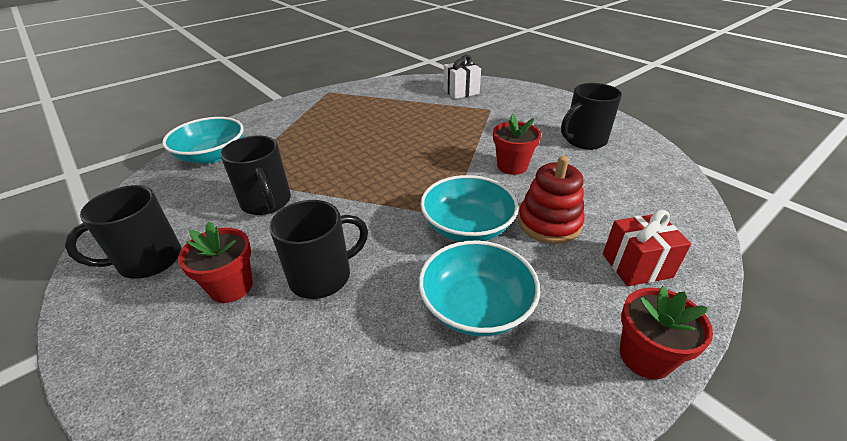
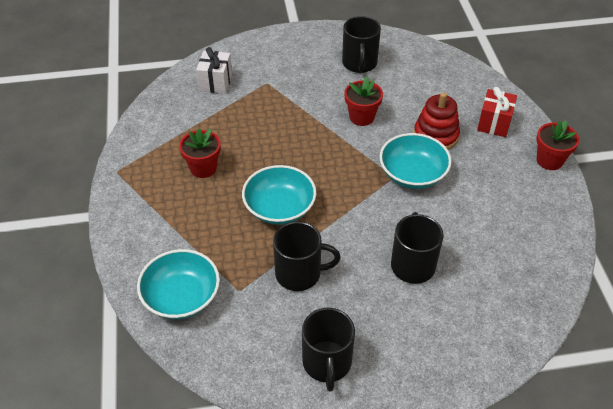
camera: 60 degrees left, 10 degrees up
(231, 287) = (392, 316): red flower pot -> red flower pot (203, 168)
(476, 306) = (483, 204): turquoise bowl -> turquoise bowl (279, 208)

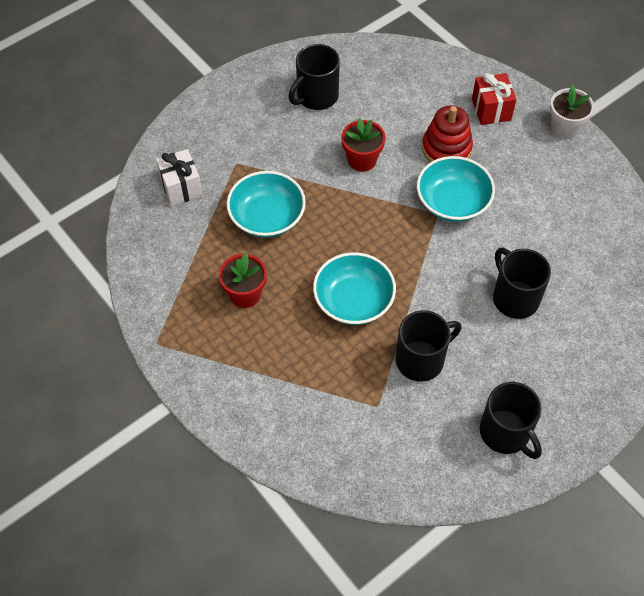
camera: 30 degrees left, 10 degrees up
(181, 297) = (329, 441): turquoise bowl -> turquoise bowl (267, 217)
(359, 63) = (316, 96): black mug -> black mug turned 75 degrees clockwise
(549, 160) = (564, 128): red flower pot -> white flower pot

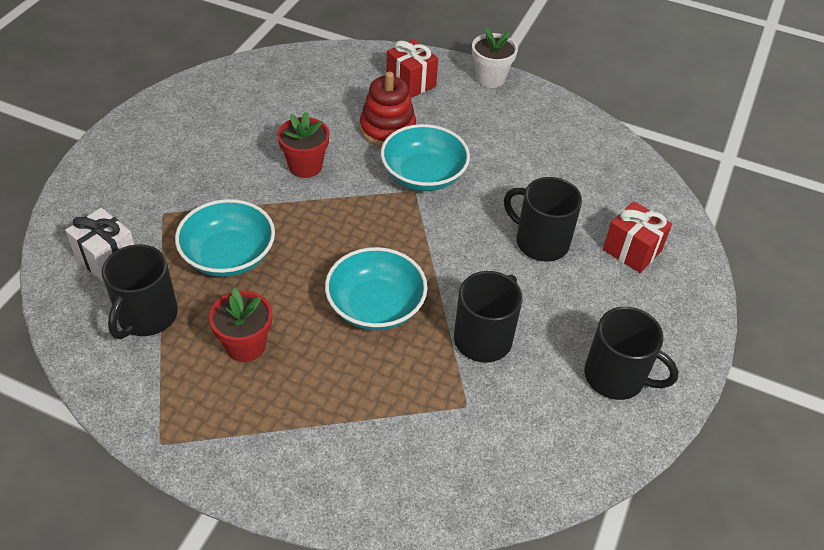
camera: 30 degrees left, 10 degrees down
(316, 96) = (221, 122): black mug -> black mug (146, 316)
(588, 335) = (632, 250): none -> red gift

